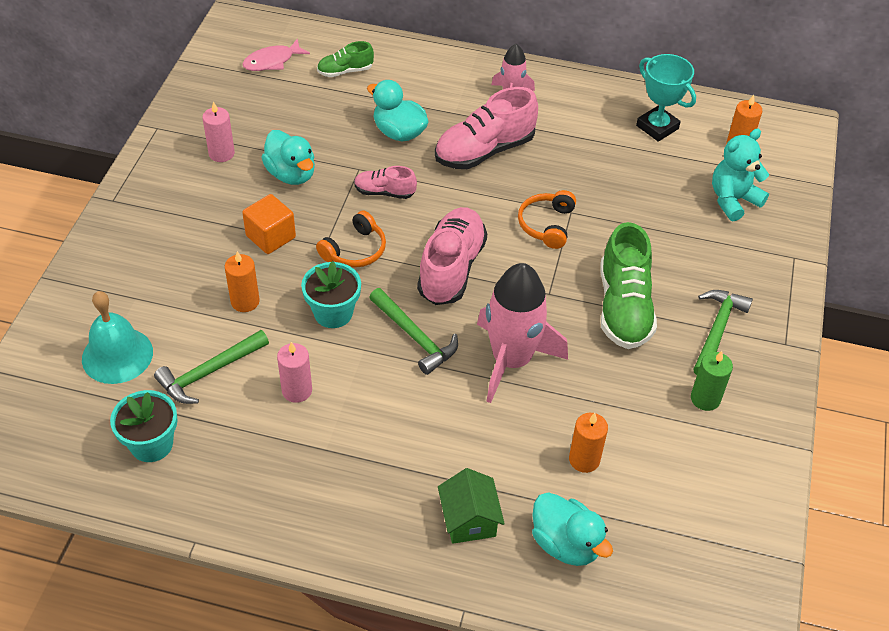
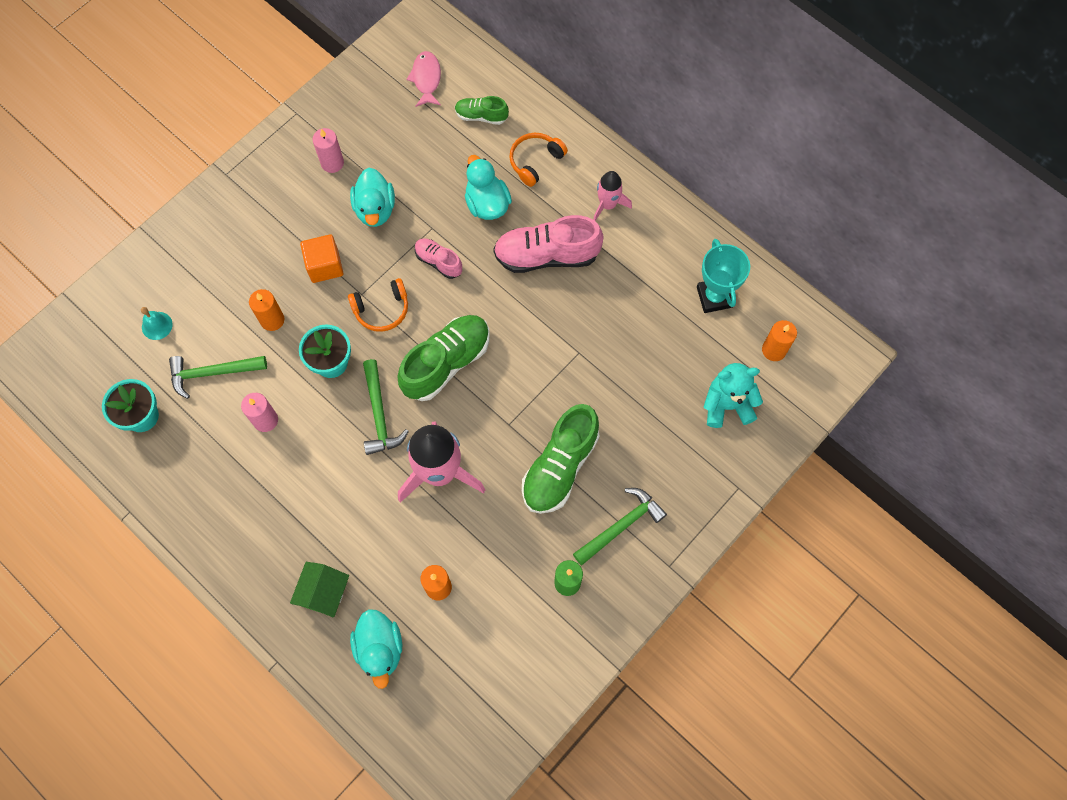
camera: 30 degrees right, 20 degrees up
(117, 355) = (157, 325): turquoise bell -> turquoise bell, size x0.53
(272, 61) = (426, 79): pink fish -> pink fish turned 90 degrees clockwise
(451, 268) = (446, 363): pink shoe -> green shoe
(546, 225) = (550, 356): orange headphones -> orange headphones (535, 161)

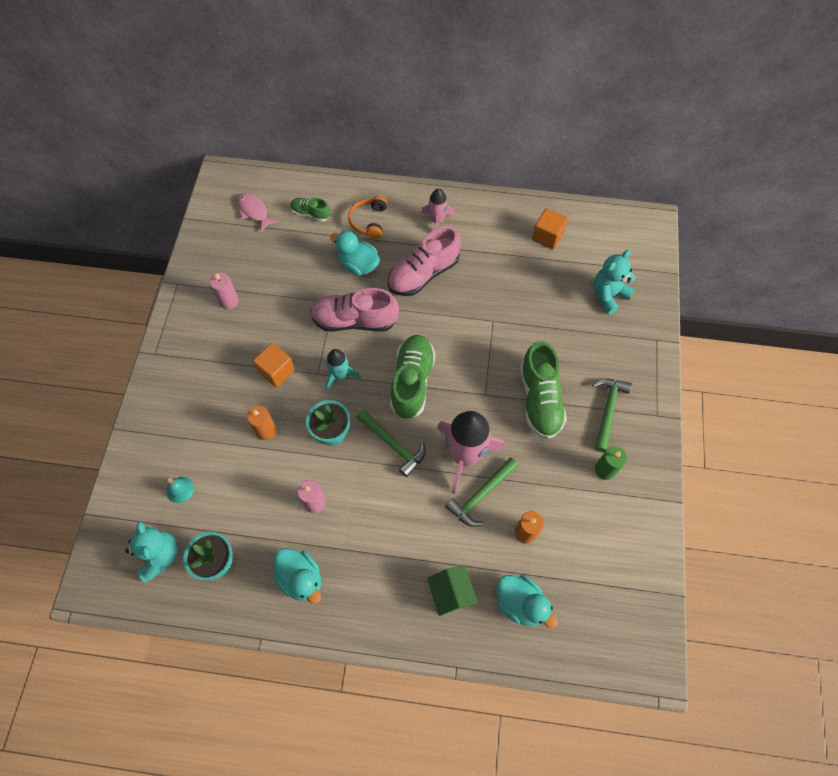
camera: 35 degrees left, 5 degrees down
(98, 376) = (160, 555): none -> turquoise teddy bear
(212, 373) = (249, 495): green hammer -> green hammer (481, 495)
(375, 209) = (283, 313): turquoise duck -> turquoise duck (301, 578)
(382, 310) = (340, 375): orange headphones -> turquoise rocket
(438, 262) = (355, 320): pink shoe -> pink shoe, size x1.87
(481, 116) = (310, 214): green shoe -> green shoe turned 45 degrees clockwise
(714, 297) = (547, 236): turquoise trophy -> orange cube
(774, 350) = (608, 246): orange candle -> none

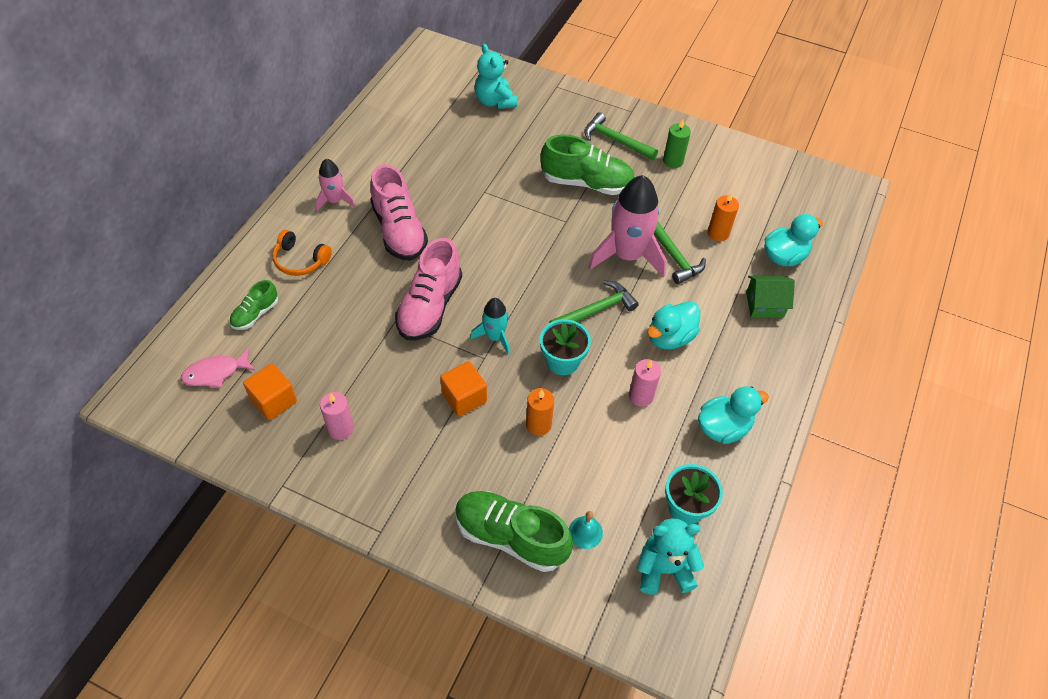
camera: 75 degrees left, 10 degrees down
(358, 265) = (357, 285): turquoise duck -> turquoise duck (670, 337)
(412, 381) = (528, 275): green shoe -> green shoe (510, 537)
(547, 236) = (405, 122): orange cube -> orange cube (274, 401)

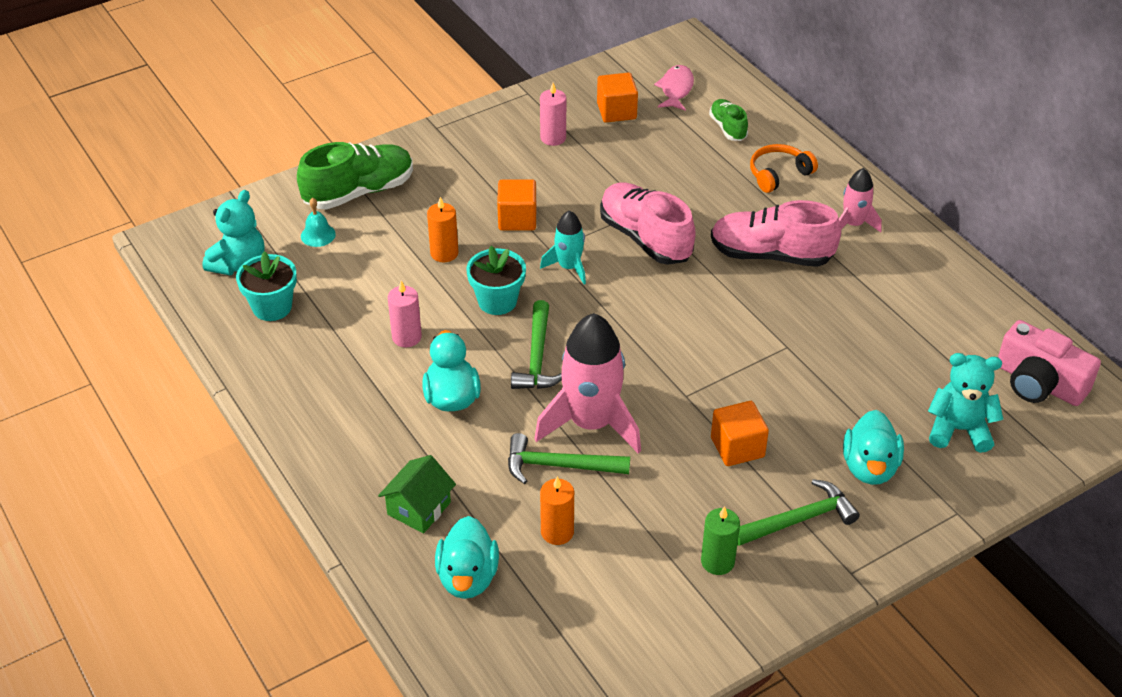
camera: 125 degrees right, 10 degrees down
(431, 81) = (1038, 383): none -> pink camera
(587, 183) = (737, 447): green shoe -> orange cube
(723, 428) = (316, 378): turquoise duck -> turquoise duck (869, 467)

